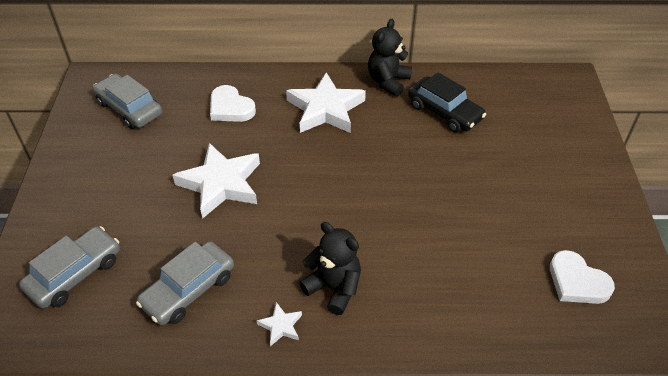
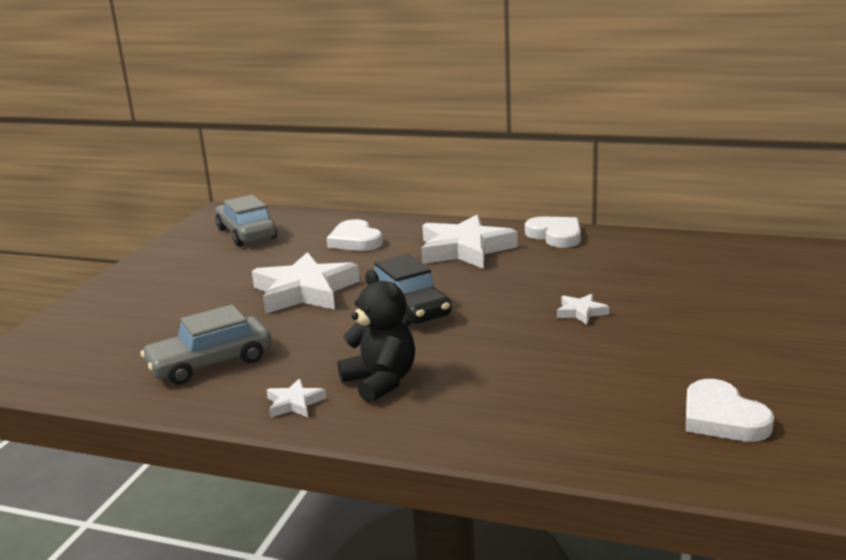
camera: 20 degrees right, 25 degrees down
(75, 274) = (101, 337): grey car -> none
(388, 81) = (555, 235): black teddy bear -> white heart
(444, 112) = (614, 262): black car -> black car (408, 308)
(444, 178) = (581, 312): none -> white star

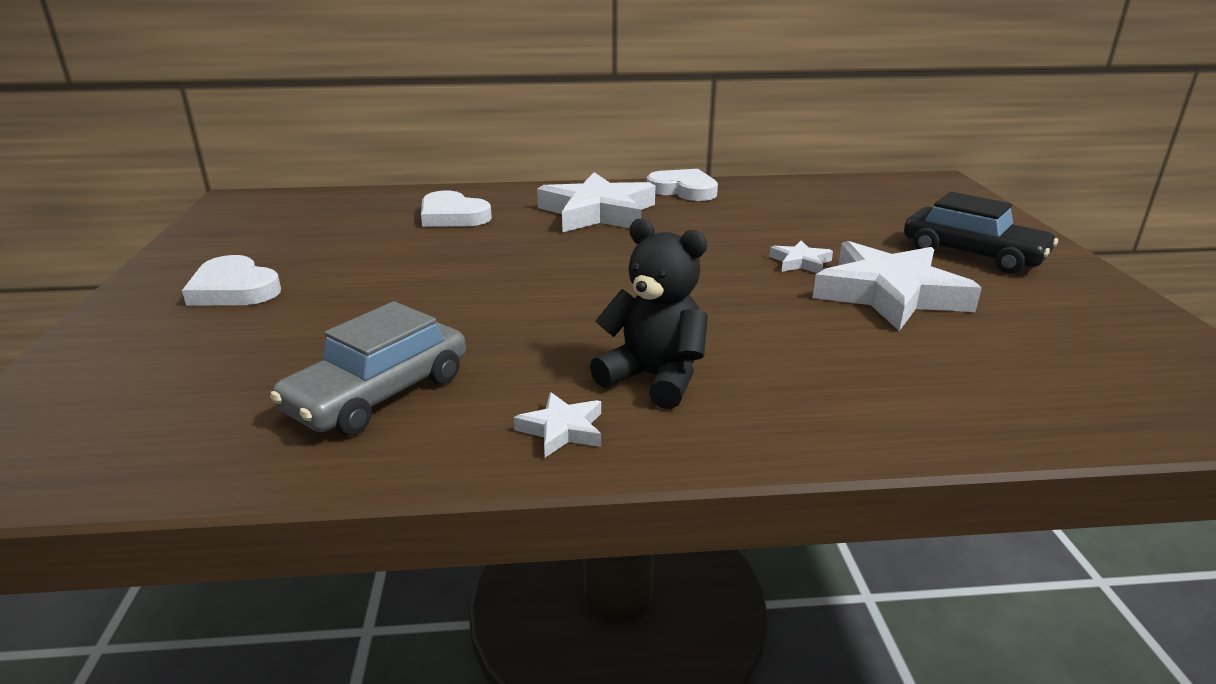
camera: 25 degrees left, 5 degrees up
(246, 233) = (294, 221): grey car -> none
(305, 291) = (439, 280): white star -> white star (890, 294)
(408, 308) = (596, 282): black car -> black car (972, 254)
(722, 418) = (1079, 352): white heart -> white heart (234, 289)

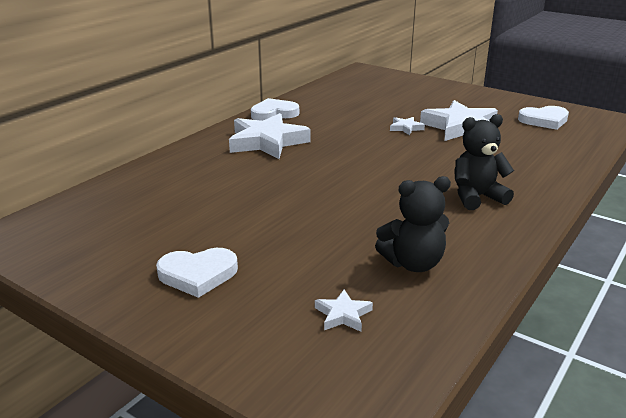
camera: 50 degrees left, 0 degrees up
(378, 393) = (413, 263): grey car -> black teddy bear
(452, 216) = (196, 177): white heart -> white heart (544, 120)
(562, 430) = (499, 231): white star -> white star (343, 315)
(972, 254) = (446, 99): black car -> none

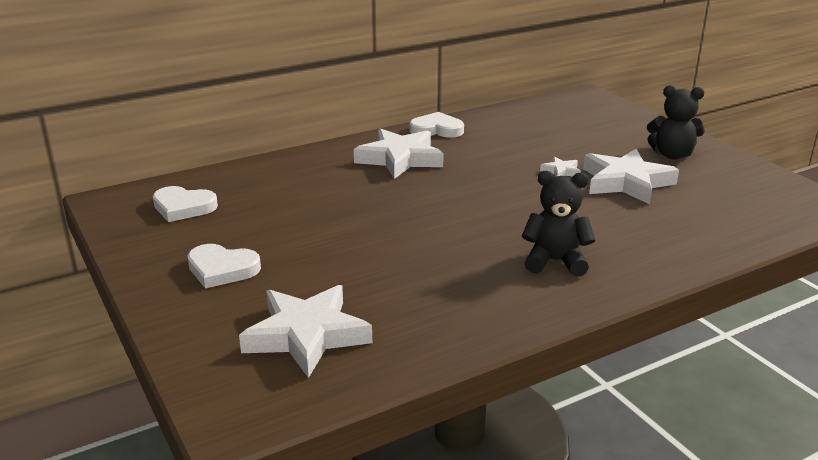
camera: 25 degrees right, 0 degrees up
(343, 315) = (306, 335): white star -> white star, size x2.26
(413, 263) = (416, 309): black teddy bear -> black teddy bear (672, 155)
(544, 120) = (741, 193): white heart -> white heart (183, 207)

